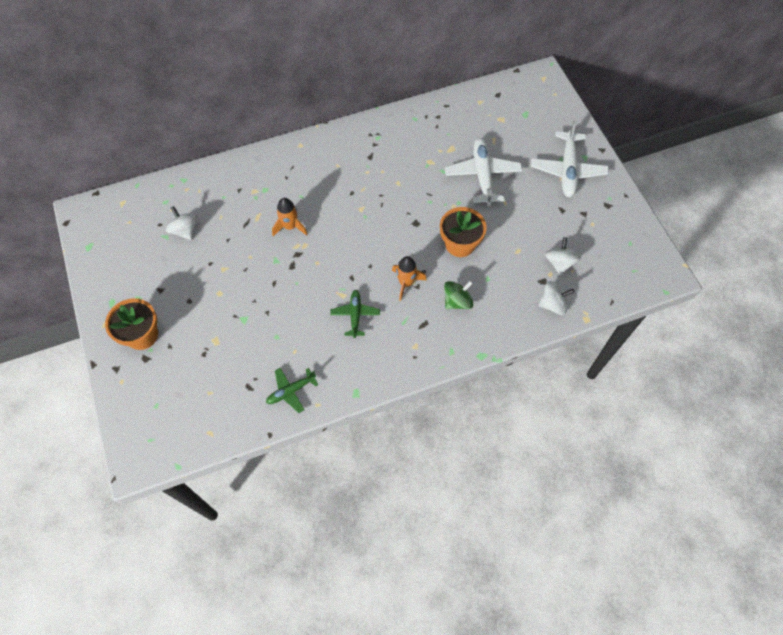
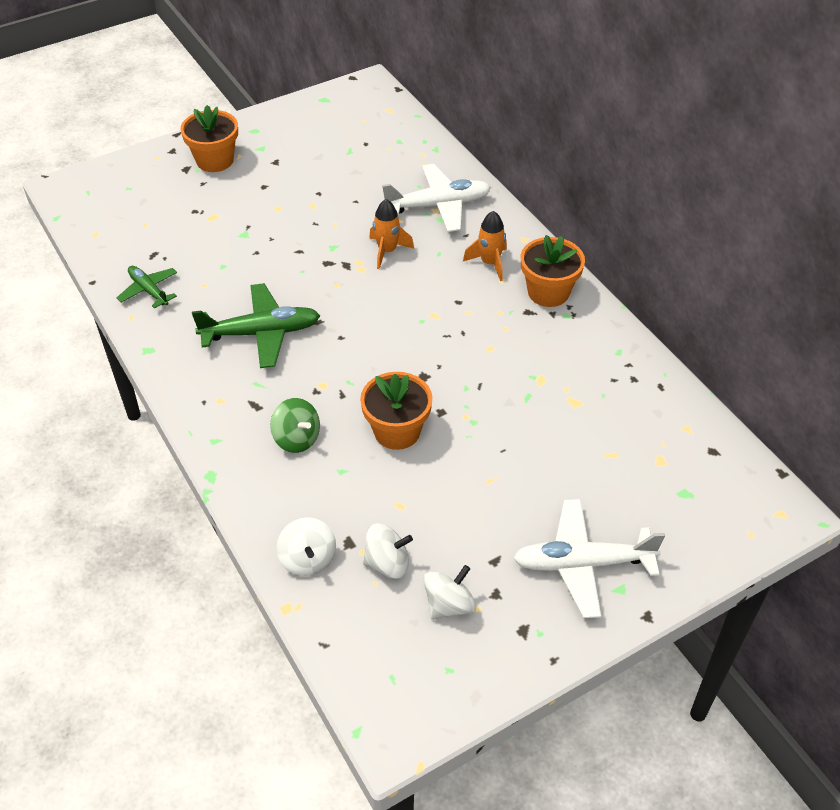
camera: 80 degrees right, 15 degrees down
(185, 230) = (361, 164): white spinning top -> white spinning top (449, 605)
(355, 142) = (548, 292): none -> orange flower pot
(355, 315) = (261, 333): green plane -> green plane, size x1.71
(406, 283) = (319, 378): orange rocket -> orange rocket (490, 263)
(482, 175) = (534, 446): white plane -> white plane (438, 205)

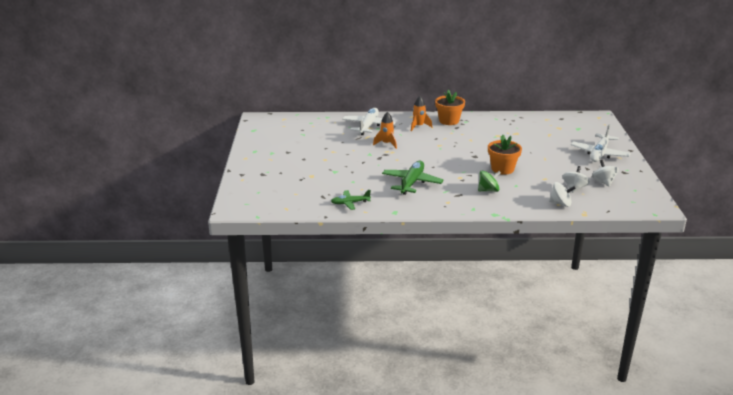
camera: 60 degrees left, 20 degrees down
(215, 160) = (266, 165): orange flower pot -> none

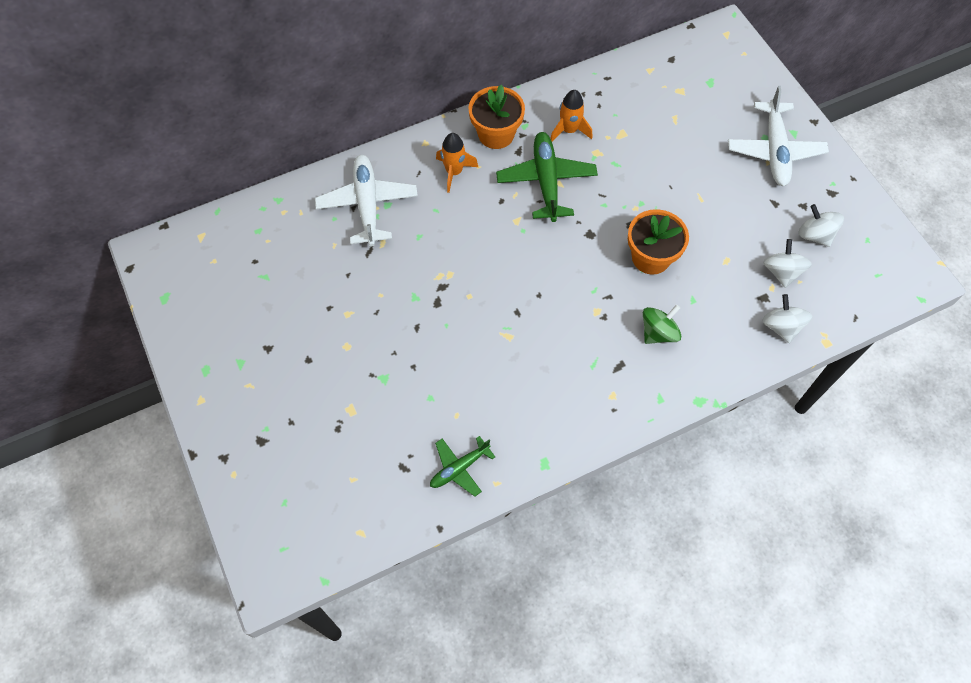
camera: 25 degrees left, 35 degrees up
(386, 144) = (427, 251): orange rocket -> orange rocket (569, 130)
(412, 183) = (529, 361): green plane -> green plane (546, 181)
(560, 204) = (781, 326): white spinning top -> white spinning top turned 90 degrees counterclockwise

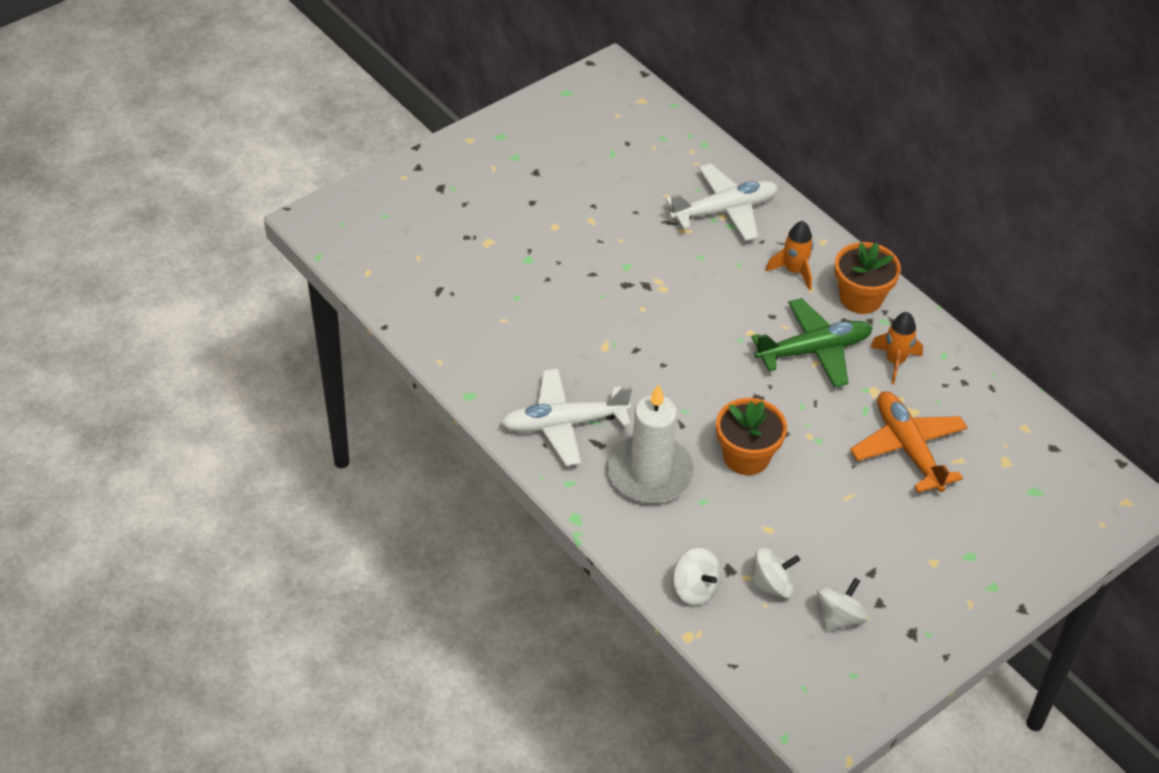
camera: 75 degrees right, 15 degrees down
(459, 468) = (448, 331): green plane -> none
(658, 147) = (907, 448): none -> orange plane
(658, 332) = (650, 473): green spinning top -> white candle
(774, 151) = (953, 567): white plane -> white plane (563, 424)
(781, 326) = (695, 589): white spinning top -> white spinning top turned 75 degrees clockwise

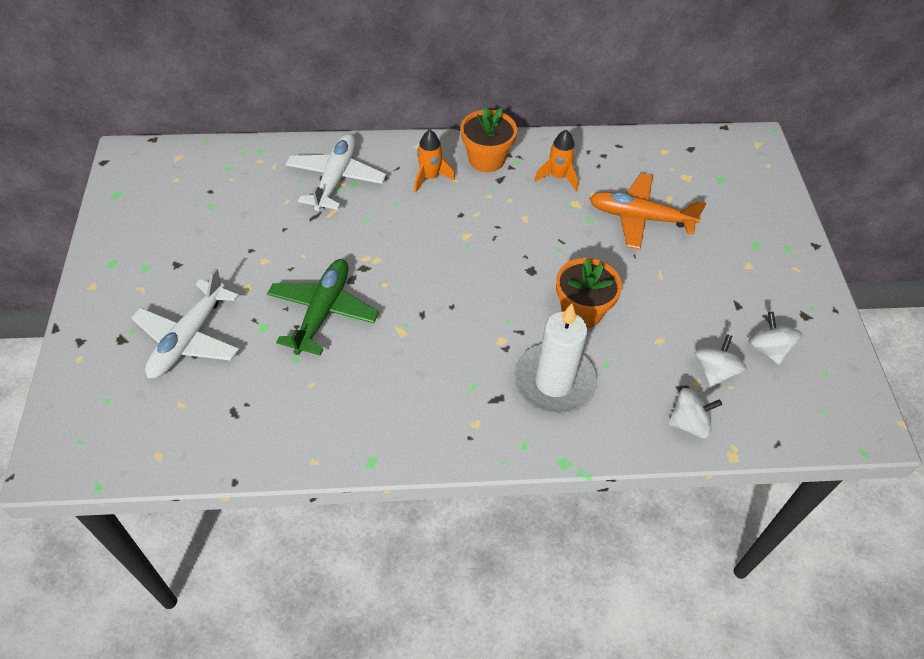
camera: 55 degrees left, 5 degrees up
(563, 424) = (458, 410): white plane -> white plane (188, 339)
(814, 350) = (512, 212): green plane -> green plane (323, 311)

